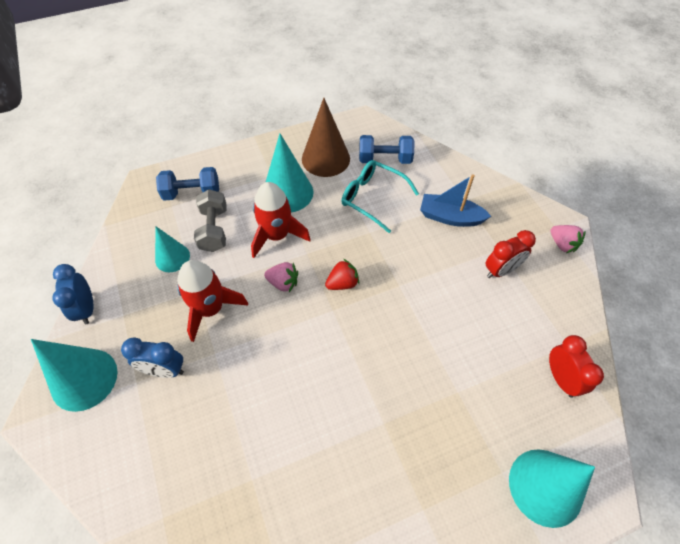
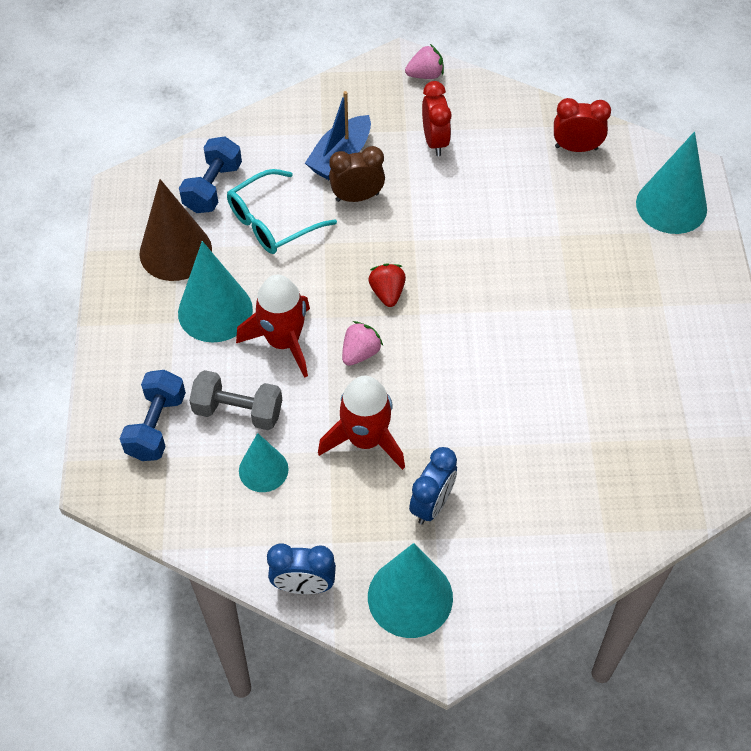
camera: 70 degrees left, 0 degrees up
(419, 238) = (357, 197): none -> brown clock

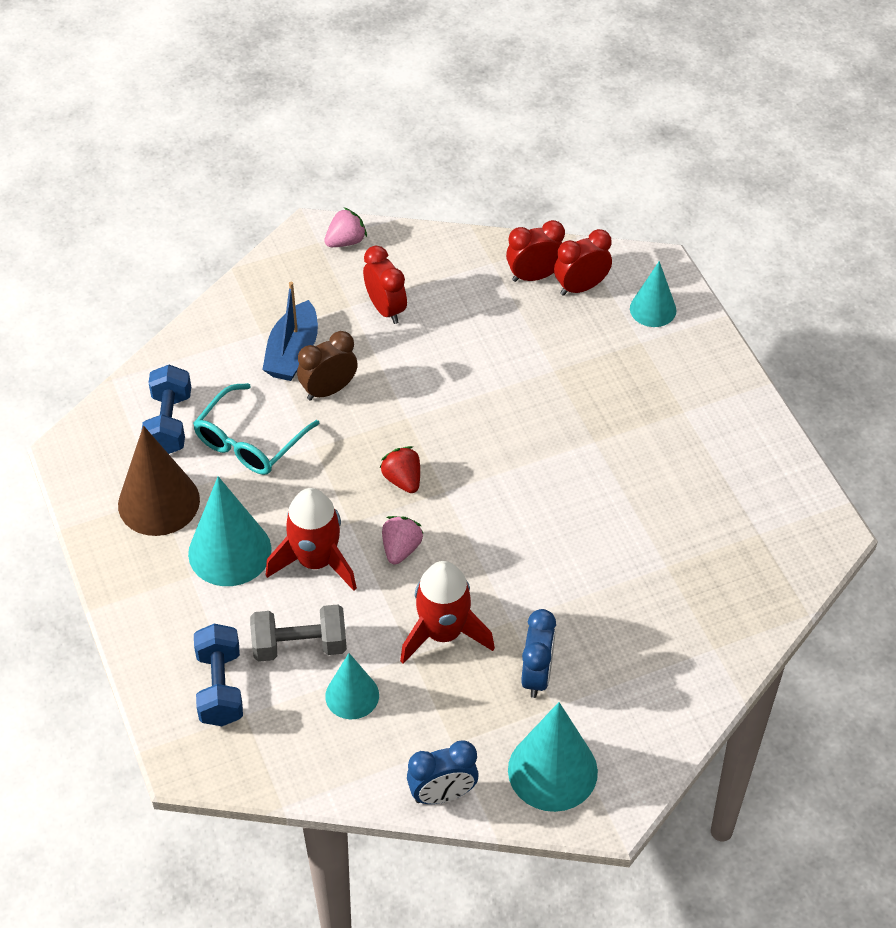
camera: 20 degrees left, 5 degrees down
(614, 168) = (581, 287): none -> red clock
(671, 206) = (653, 309): turquoise cone -> turquoise cone, size x0.62

